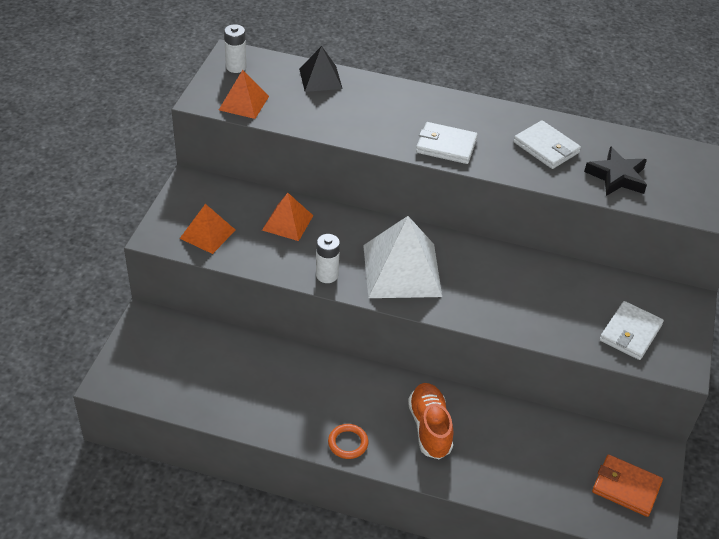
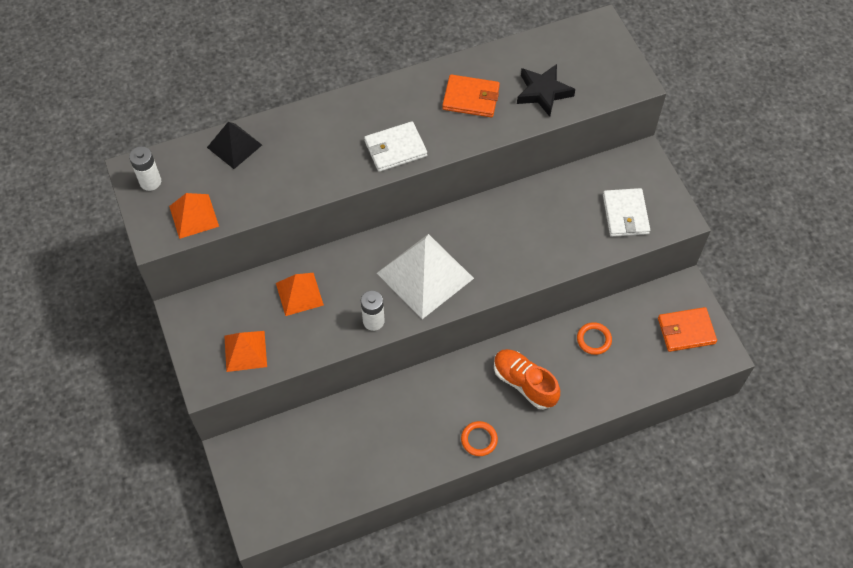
camera: 35 degrees left, 15 degrees up
(526, 436) = (594, 339): none -> orange ring
(546, 147) = (471, 98): white wallet -> orange wallet

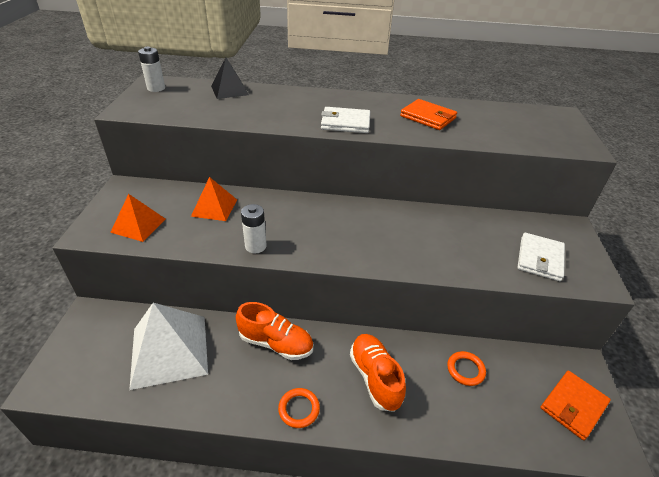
camera: 25 degrees right, 20 degrees down
(193, 216) = (162, 109): orange pyramid -> none
(424, 394) = (276, 343): none -> orange shoe
(425, 275) = (324, 233): white pyramid -> white pyramid (169, 350)
(543, 92) = (494, 130): black star -> none
(686, 331) = (573, 406): orange wallet -> orange wallet turned 60 degrees counterclockwise

